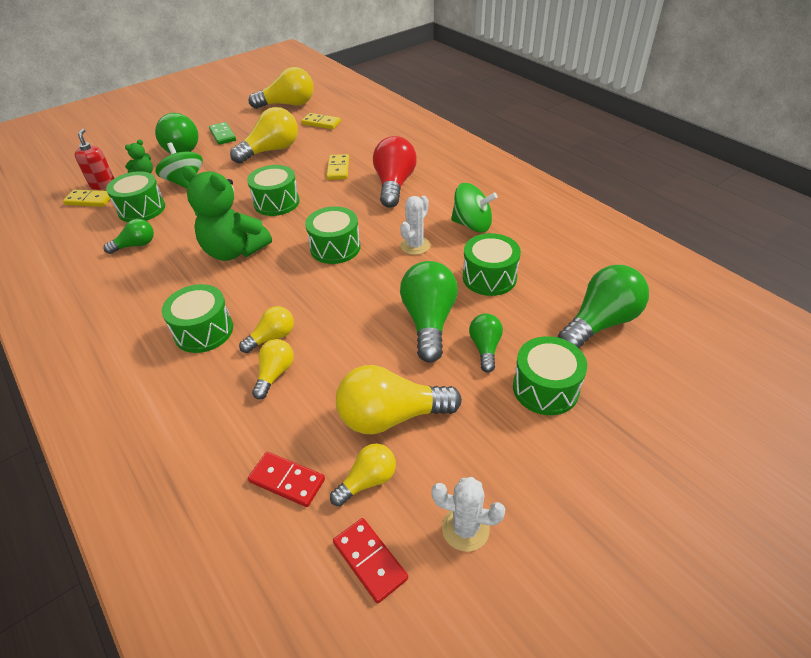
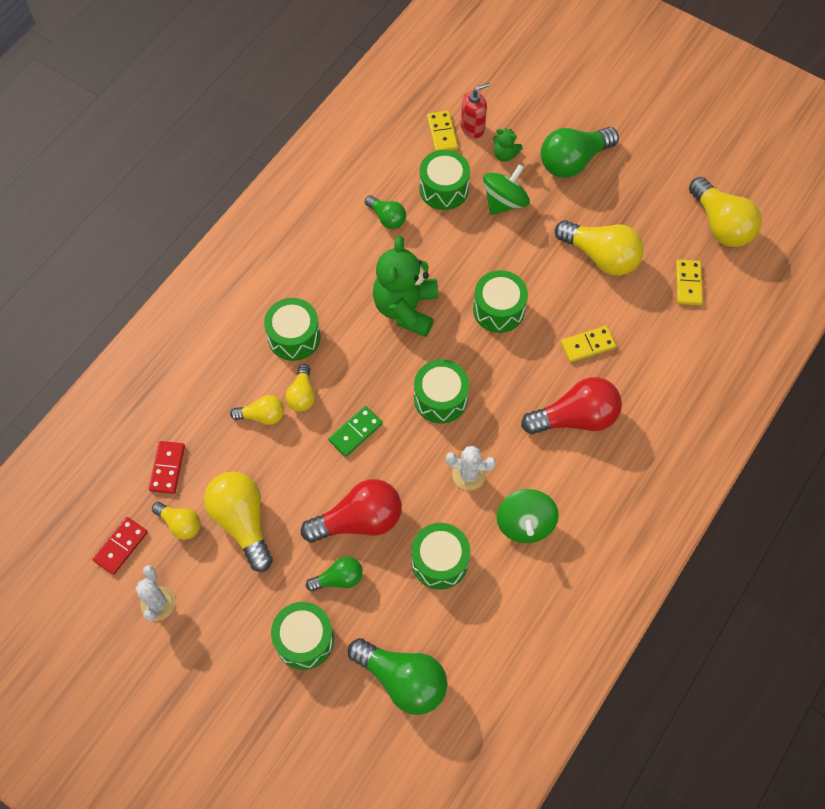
camera: 70 degrees right, 20 degrees up
(223, 135) = (615, 188): green domino -> green domino (355, 432)
(272, 337) = (302, 395): yellow light bulb -> yellow light bulb turned 60 degrees clockwise
(429, 321) = (359, 520): green light bulb -> red light bulb

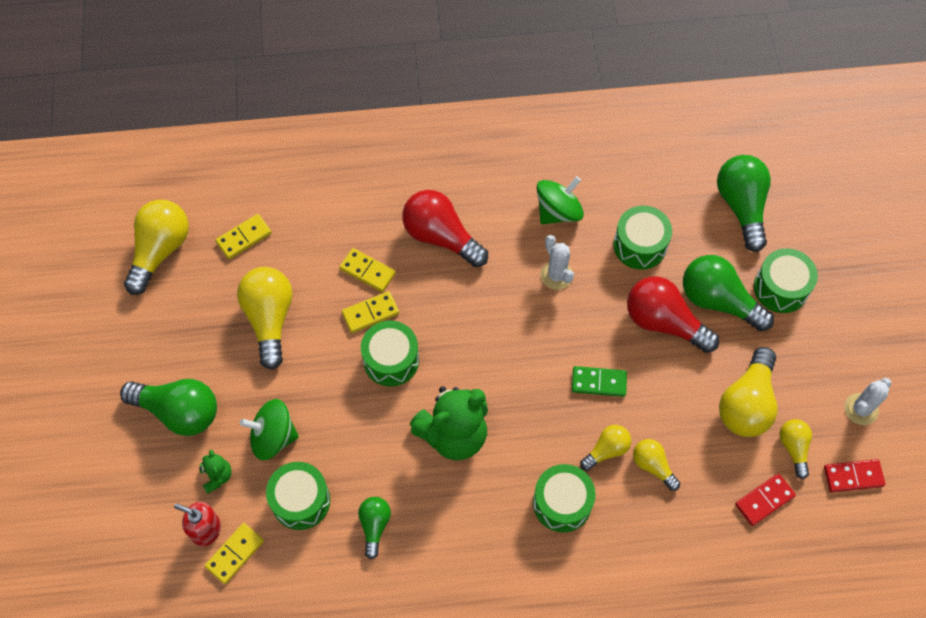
camera: 130 degrees left, 0 degrees up
(339, 579) = (718, 301): green light bulb -> green light bulb, size x1.81
(440, 398) = (512, 342): green drum -> none
(549, 322) = (370, 313): none -> yellow domino

